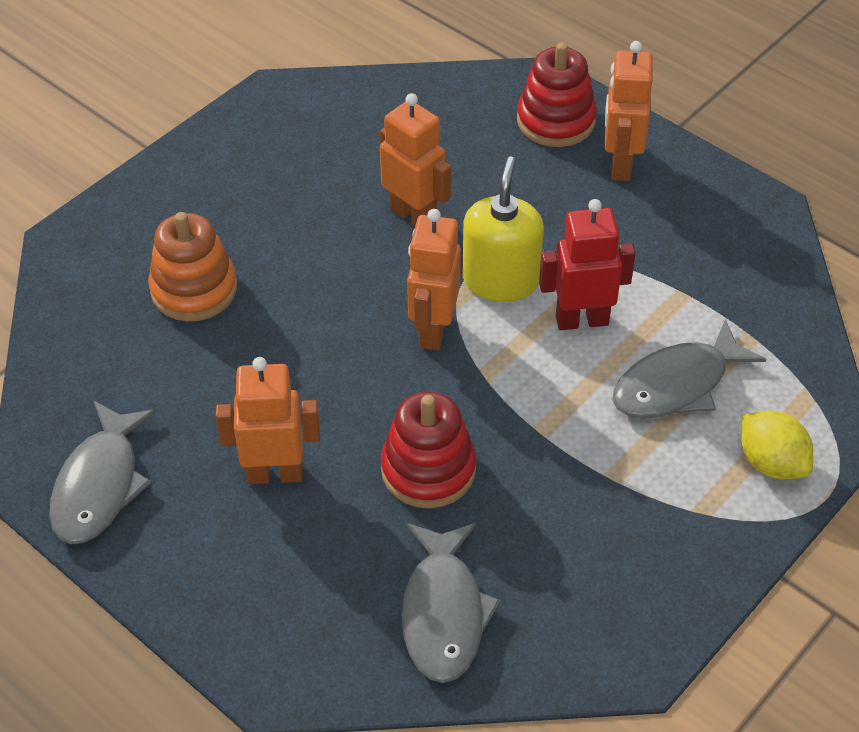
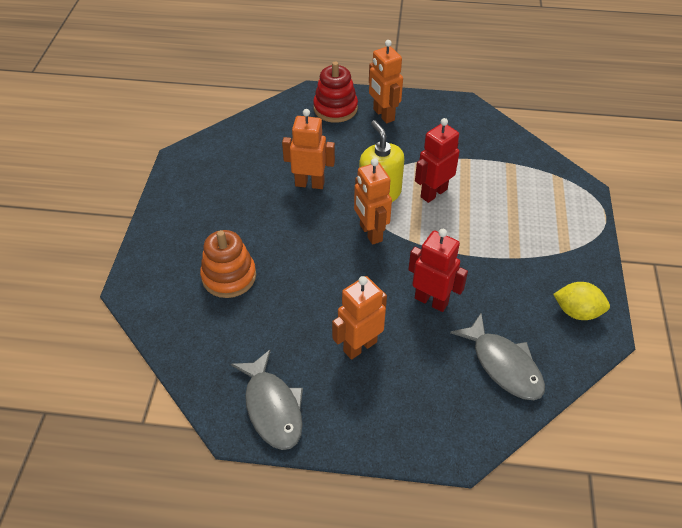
camera: 35 degrees left, 0 degrees up
(428, 470) = (431, 300): red stacking toy -> red robot
(677, 384) = (501, 200): grey fish -> none
(771, 463) = (571, 213): yellow lemon -> yellow lemon (577, 311)

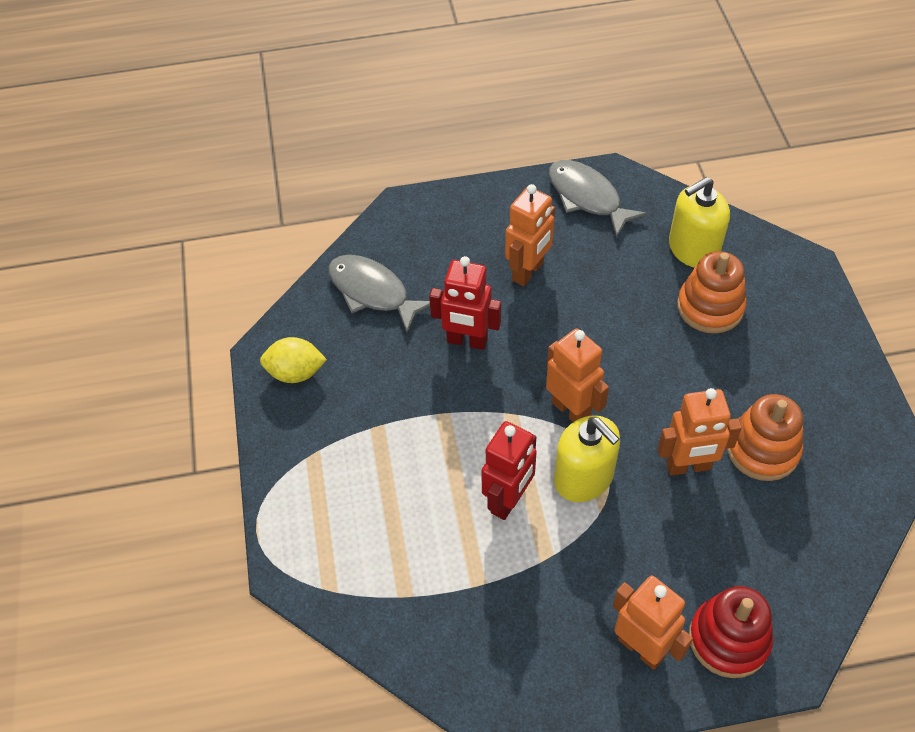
camera: 165 degrees right, 5 degrees up
(210, 327) = (693, 249): none -> yellow soap dispenser
(257, 181) = (762, 449): none -> orange stacking toy

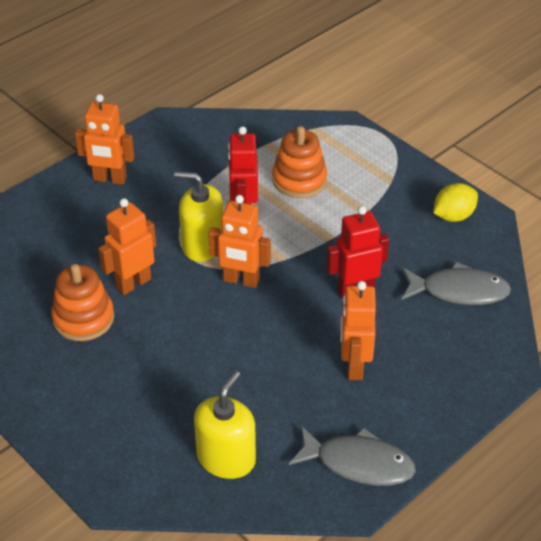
camera: 145 degrees right, 10 degrees down
(710, 307) = (180, 409): orange stacking toy -> orange stacking toy (299, 180)
(728, 639) = (58, 204): red stacking toy -> none

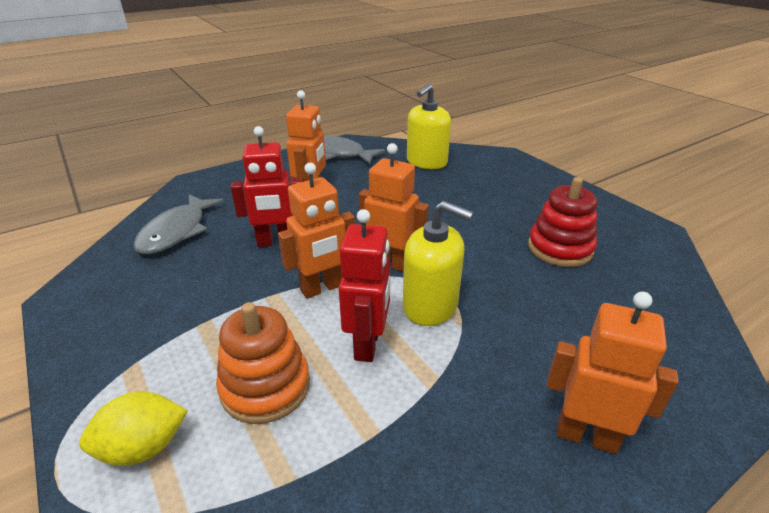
camera: 170 degrees left, 10 degrees down
(83, 318) = (560, 248): orange stacking toy -> red stacking toy
(133, 283) = (513, 273): orange robot -> orange robot (322, 288)
(453, 216) = (102, 303): yellow lemon -> yellow lemon (143, 447)
(459, 291) = (177, 232): grey fish -> grey fish turned 90 degrees counterclockwise

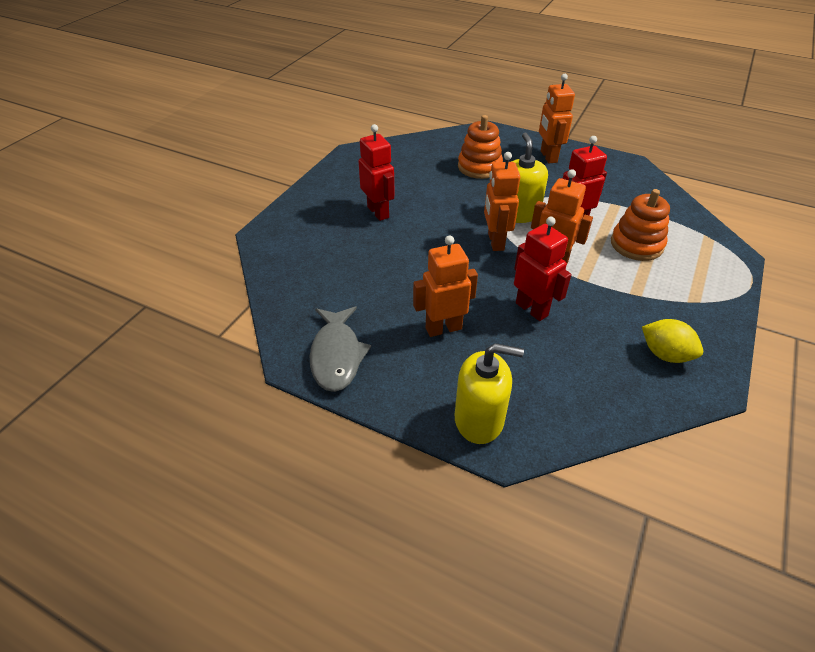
camera: 120 degrees left, 10 degrees up
(143, 447) = (708, 263): yellow lemon -> yellow lemon (665, 354)
(177, 232) = (585, 383): grey fish -> none
(426, 162) = (313, 278): yellow soap dispenser -> yellow soap dispenser (479, 419)
(504, 211) = (378, 212): none -> red robot
(560, 248) = (409, 182): red stacking toy -> none
(577, 323) = (479, 167): none -> orange stacking toy

